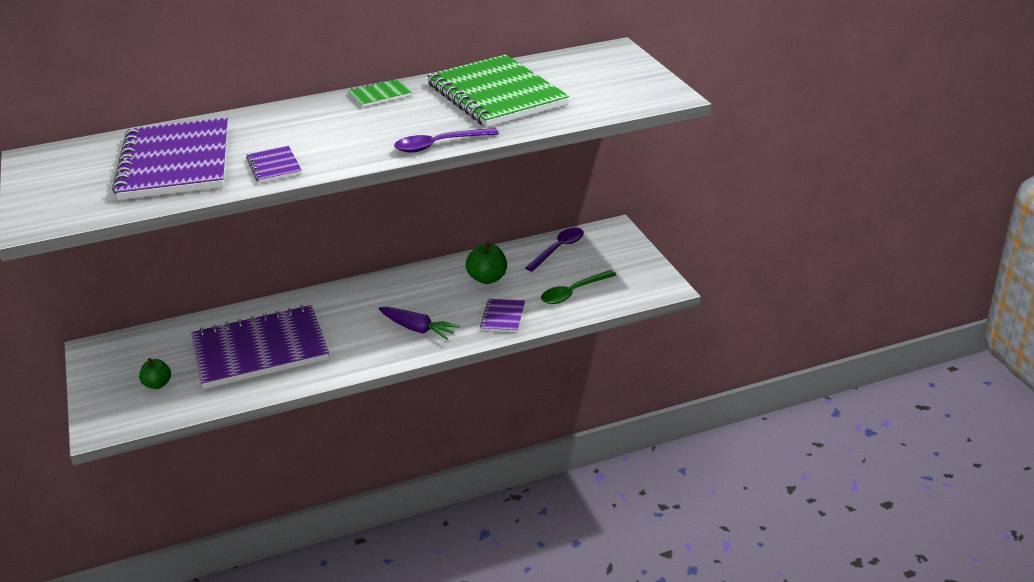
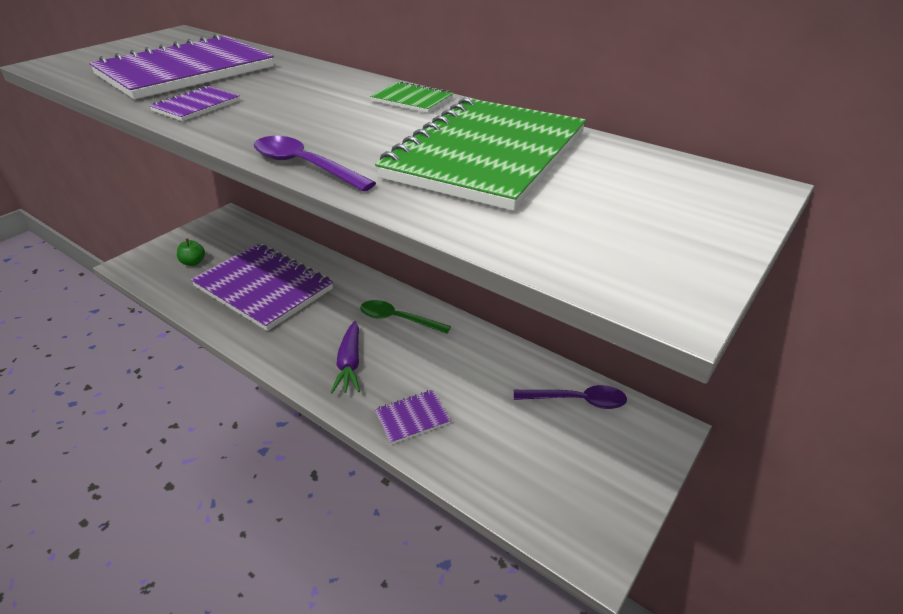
camera: 55 degrees right, 5 degrees up
(487, 278) = (472, 371): green apple -> none
(573, 293) = (504, 457): green spoon -> green spoon (398, 319)

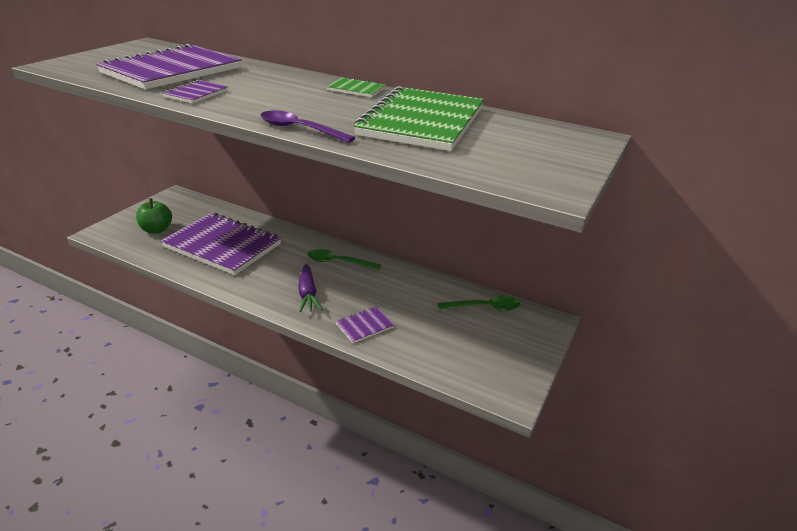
camera: 10 degrees left, 5 degrees down
(193, 262) = (156, 230): green apple -> green apple, size x1.51
(577, 401) = (484, 307): purple spoon -> green spoon

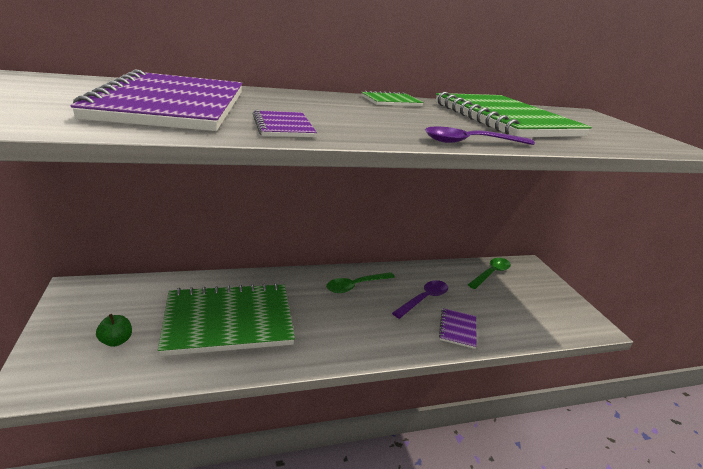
camera: 45 degrees left, 5 degrees down
(156, 230) = (116, 341): green apple -> green apple, size x0.66
(223, 245) = (229, 320): purple notebook -> green notebook
(307, 294) = (379, 326): purple carrot -> none
(377, 295) = (424, 299): none -> purple spoon

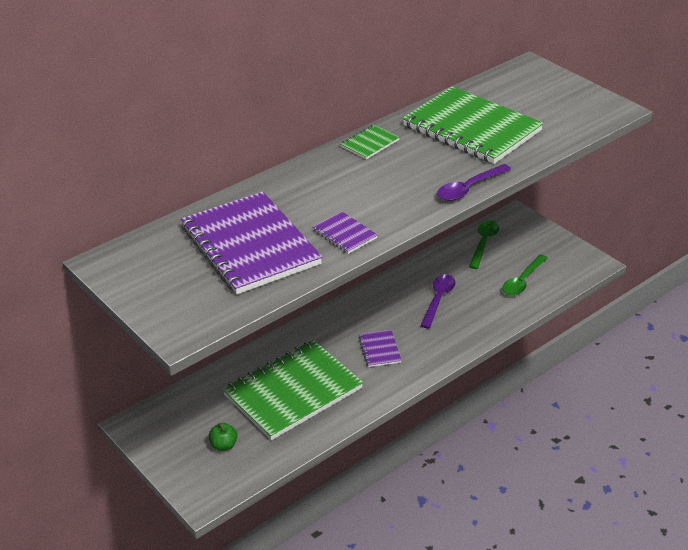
camera: 20 degrees left, 10 degrees up
(356, 286) = (370, 312): green spoon -> green spoon (522, 281)
(457, 329) = (481, 317): purple notebook -> purple notebook (379, 350)

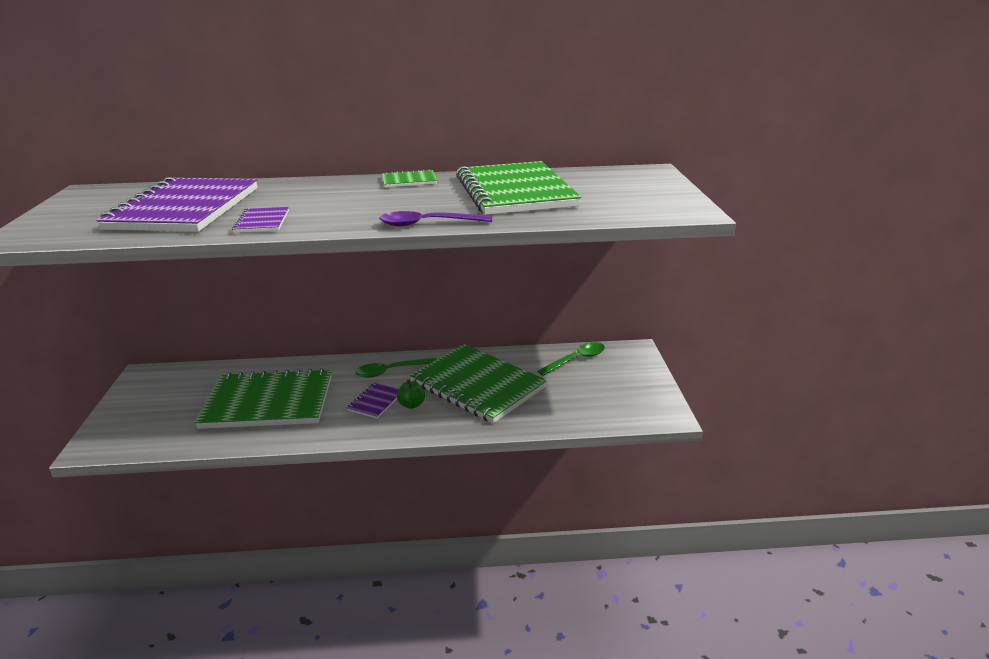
camera: 35 degrees right, 10 degrees down
(224, 445) = (166, 416): green apple -> green apple (411, 405)
(438, 299) = (477, 385): purple spoon -> green notebook
(522, 281) = (573, 401): green spoon -> green spoon (391, 371)

